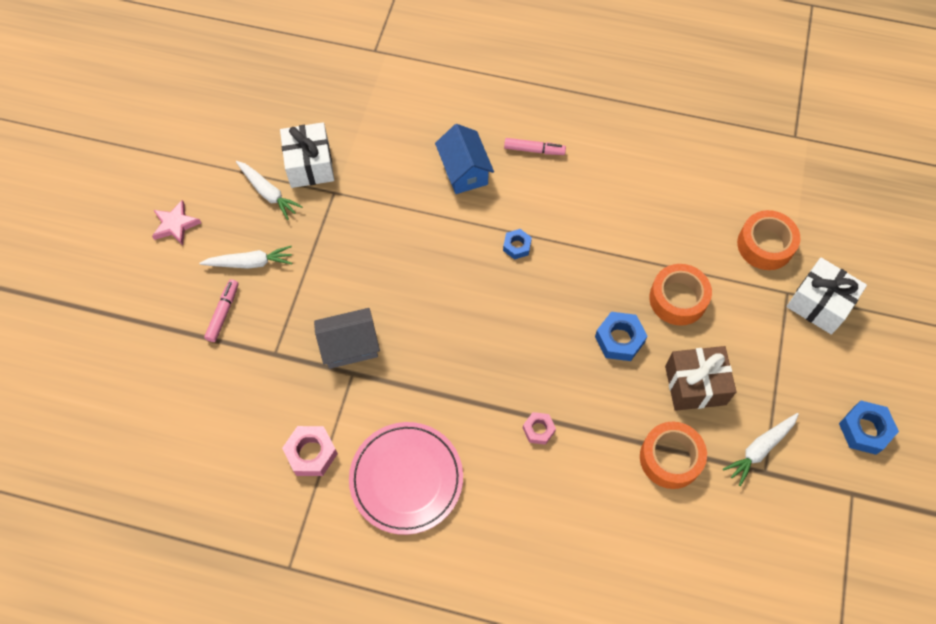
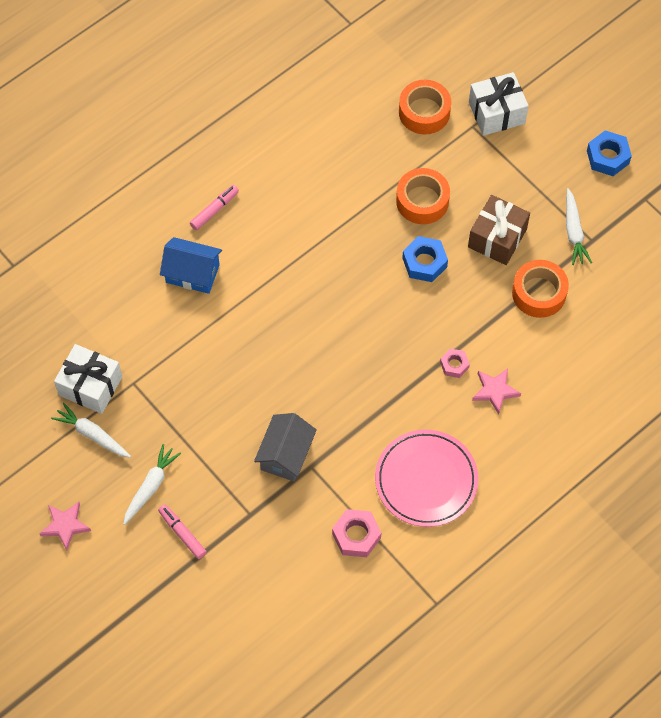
camera: 55 degrees left, 0 degrees up
(268, 193) = (92, 434): white carrot -> white carrot turned 135 degrees counterclockwise
(517, 246) = (292, 280): blue nut -> none
(539, 483) = (495, 391): none -> pink star

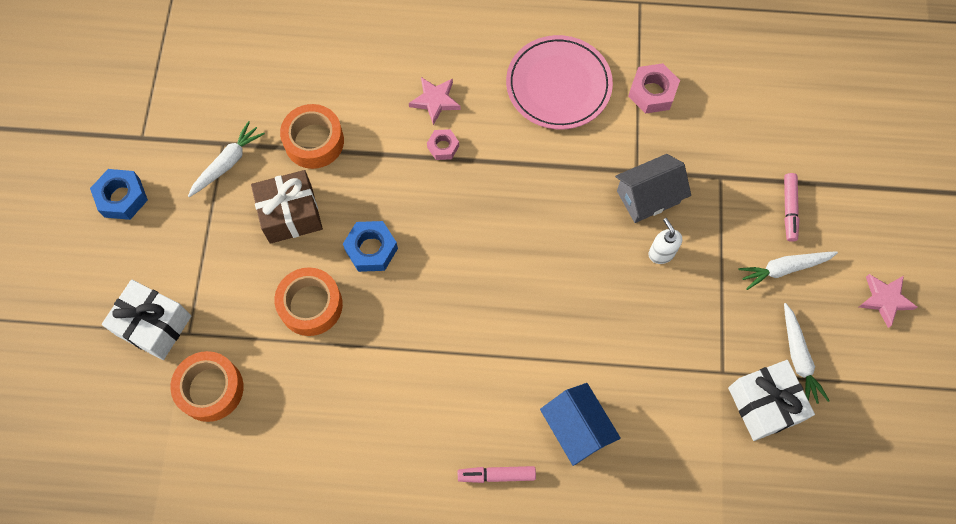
camera: 135 degrees left, 5 degrees up
(241, 424) = (661, 253): none -> white soap dispenser

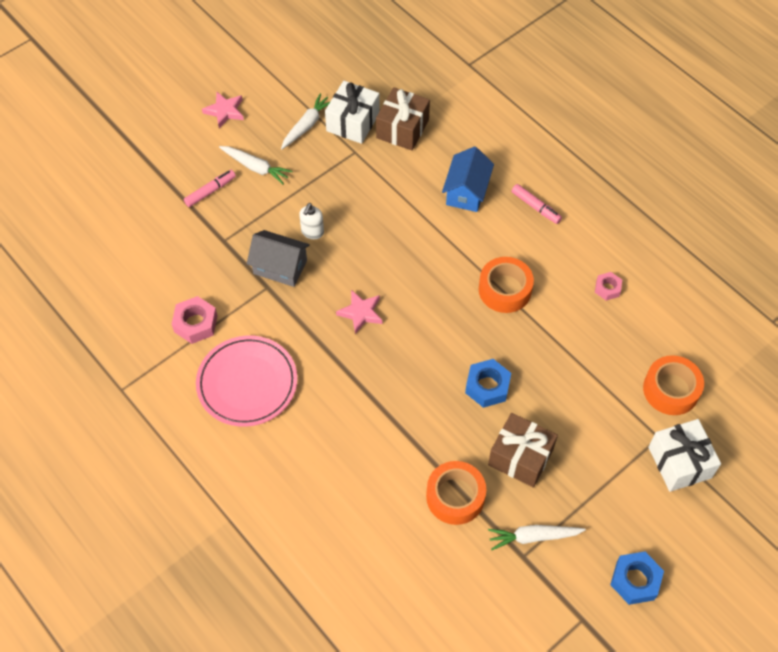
camera: 135 degrees left, 10 degrees down
(311, 305) = (560, 386): orange tape -> orange tape (505, 290)
(435, 101) = (340, 448): pink star -> pink star (361, 313)
(443, 147) = (370, 411): pink nut -> pink nut (607, 288)
(711, 444) = (402, 129): none -> brown gift

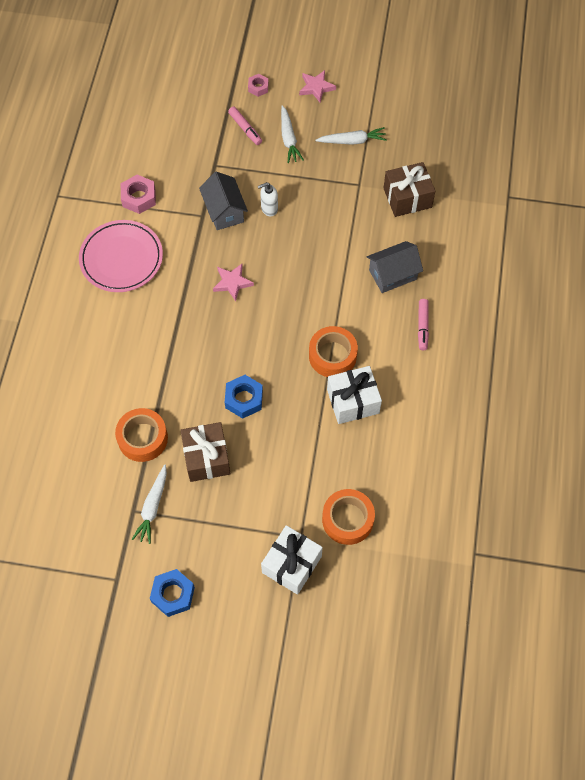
camera: 50 degrees right, 5 degrees up
(210, 191) = (245, 129): pink marker -> pink marker turned 45 degrees clockwise
(353, 122) = (382, 165): white gift -> white gift (353, 401)
(466, 192) = (392, 274): blue house -> grey house
(533, 537) = (152, 507): white carrot -> white carrot turned 120 degrees counterclockwise
(607, 288) = (396, 420): pink nut -> pink nut (258, 87)

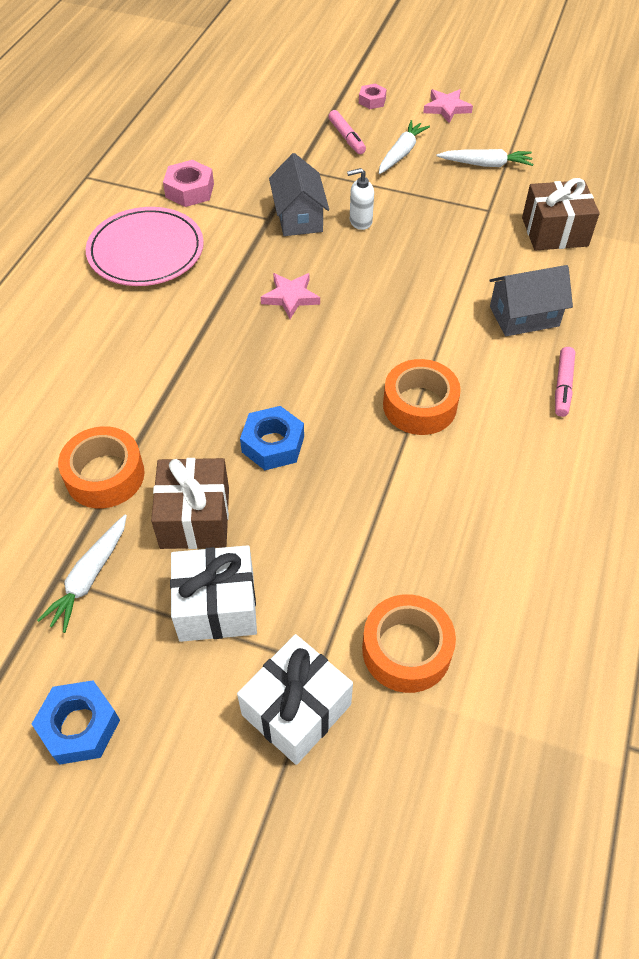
camera: 10 degrees right, 10 degrees down
(288, 139) = (401, 153): white carrot -> white carrot turned 150 degrees counterclockwise
(353, 401) = (442, 471): white gift -> white gift (217, 606)

